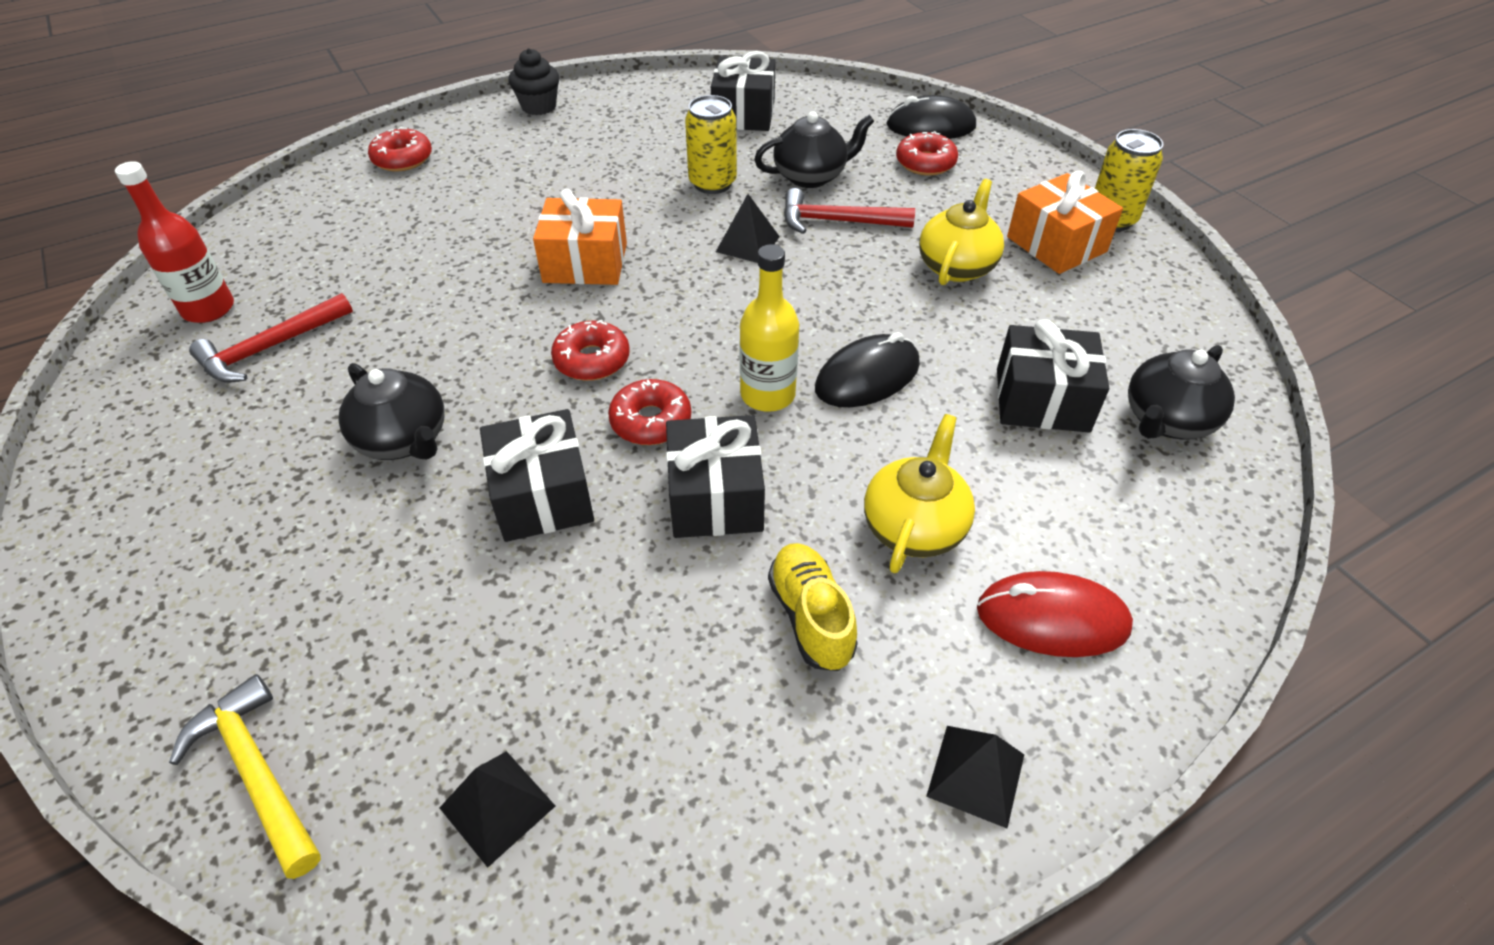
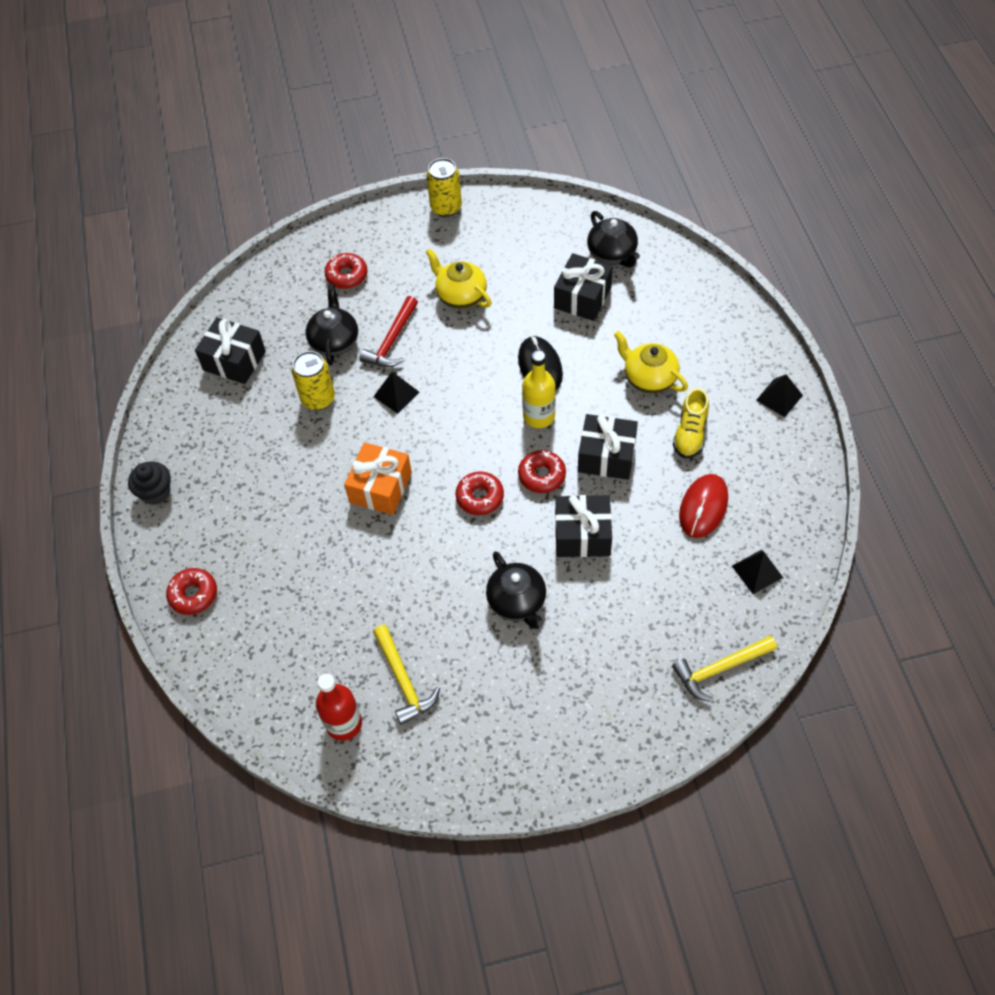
camera: 70 degrees left, 10 degrees up
(270, 348) = (403, 680): red hammer -> yellow hammer
(404, 440) = (517, 602): black teapot -> black teapot turned 90 degrees clockwise
(811, 617) = (690, 434): yellow shoe -> yellow shoe turned 75 degrees counterclockwise
(930, 126) = (304, 258): black mouse -> none
(1052, 619) = (714, 344): red mouse -> red mouse (703, 507)
(1056, 244) = (459, 242): orange gift -> none

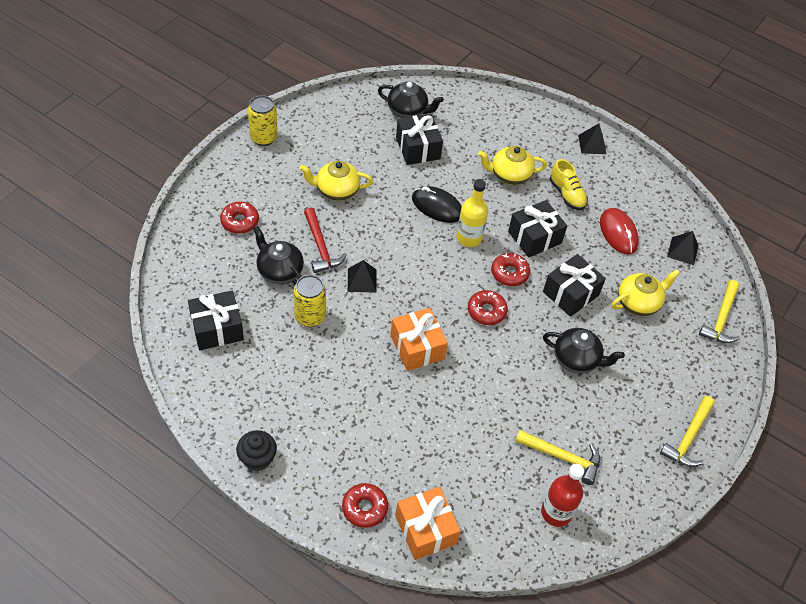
camera: 50 degrees left, 5 degrees down
(221, 650) = (425, 529): none -> orange gift
(546, 756) = (688, 438): none -> yellow hammer
(644, 591) = (638, 303): none -> yellow teapot

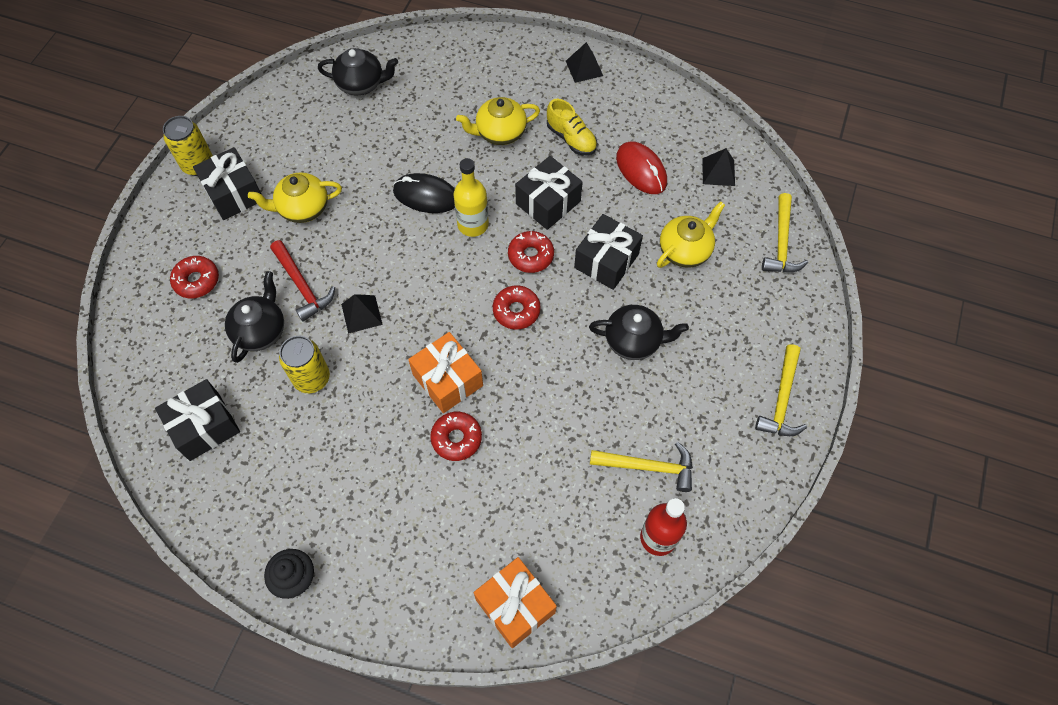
camera: 10 degrees left, 10 degrees up
(279, 271) = (261, 330): black teapot -> black teapot turned 75 degrees clockwise
(364, 508) = (438, 601): red donut -> red donut (456, 438)
(417, 148) = (385, 128): black gift -> black gift (233, 193)

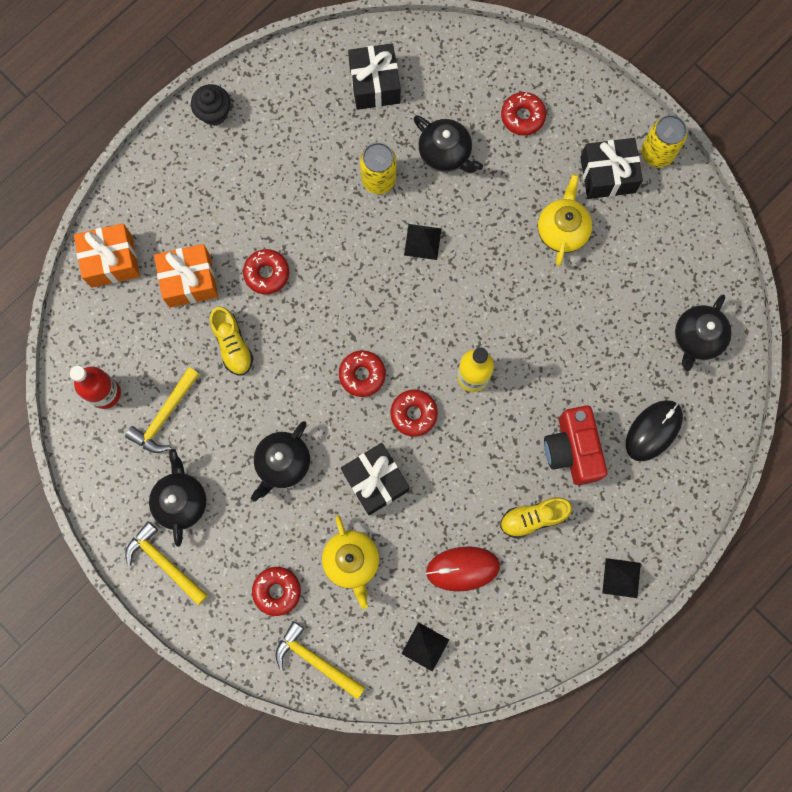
camera: 115 degrees right, 15 degrees up
(302, 285) = (476, 202): red hammer -> none
(426, 196) = (526, 347): black mouse -> black mouse (653, 430)
(448, 380) = (323, 288): orange gift -> orange gift (189, 281)
(500, 133) = (572, 450): yellow teapot -> red camera
(545, 436) = (232, 345): none -> yellow shoe
(548, 202) = (466, 458): black gift -> none
(718, 412) = (181, 501): none -> black teapot
(746, 296) = (277, 591): none -> red donut

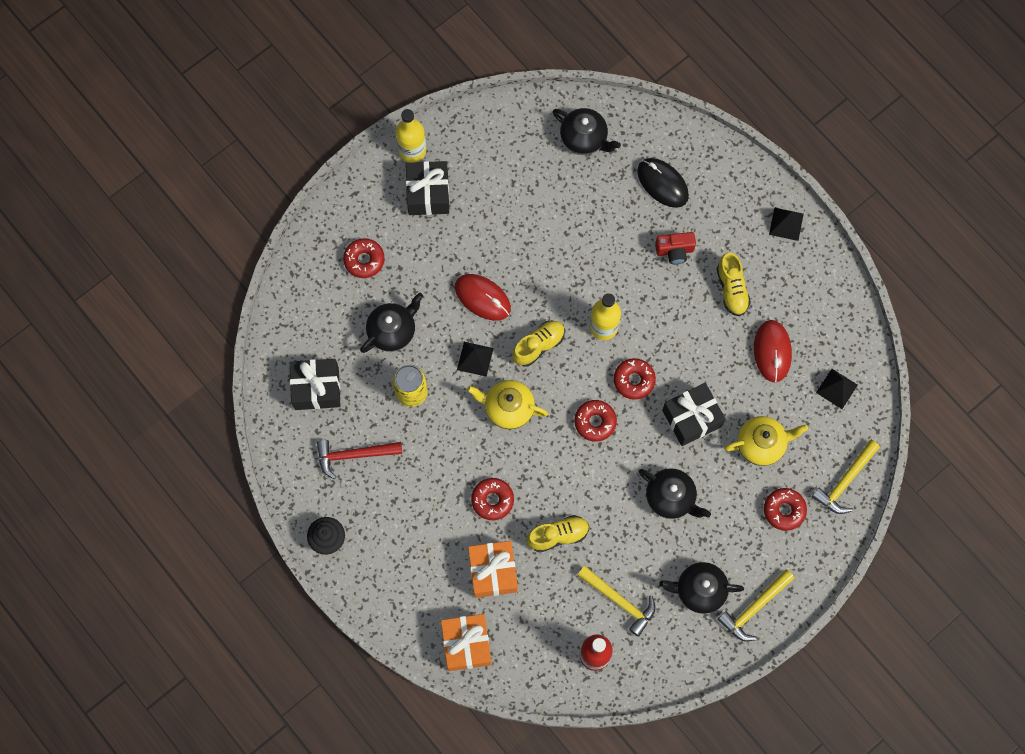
camera: 85 degrees left, 5 degrees down
(305, 129) = (354, 455): none -> red hammer
(444, 308) = (539, 345): none -> yellow shoe
(493, 243) = (482, 298): none -> red mouse
(562, 230) = (476, 238): yellow teapot -> yellow teapot (508, 408)
(572, 450) = (674, 251): red camera -> red camera, size x0.61
(657, 153) = (412, 150): yellow can -> yellow bottle

